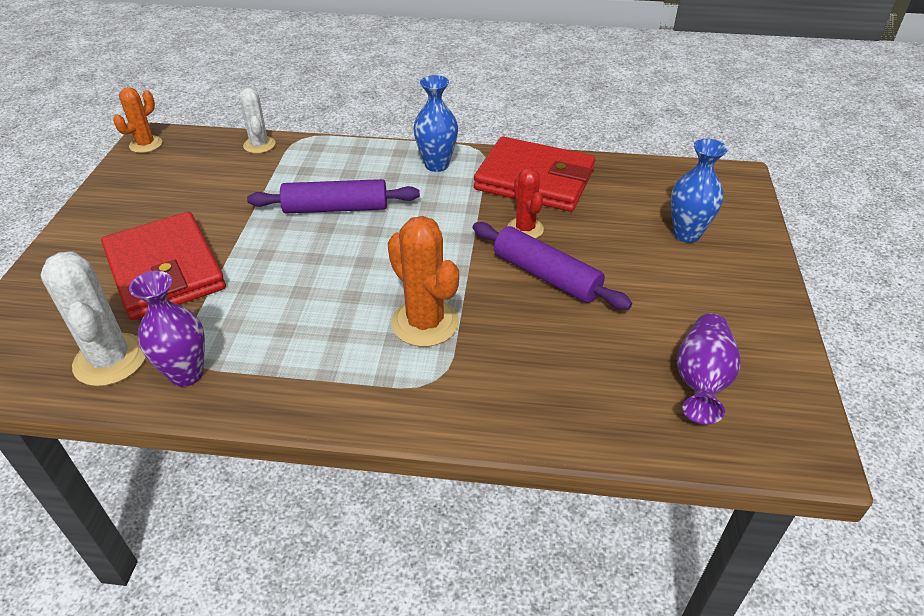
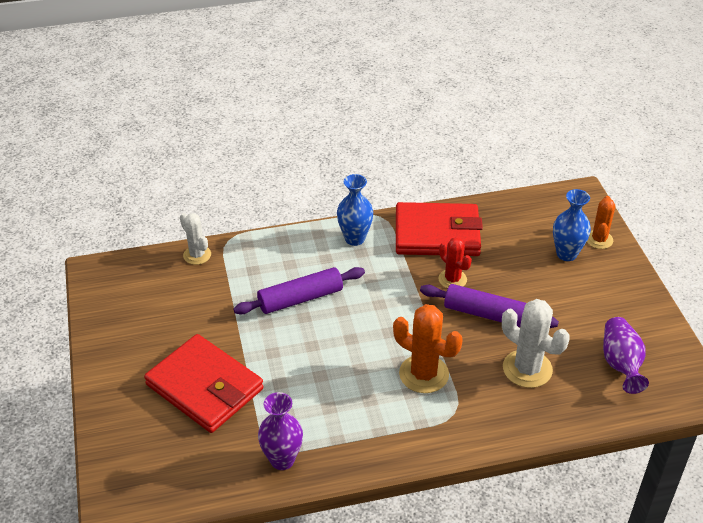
camera: 20 degrees left, 0 degrees up
(110, 360) = (219, 466): white cactus -> white cactus (527, 369)
(146, 144) = (97, 279): orange cactus -> orange cactus (599, 239)

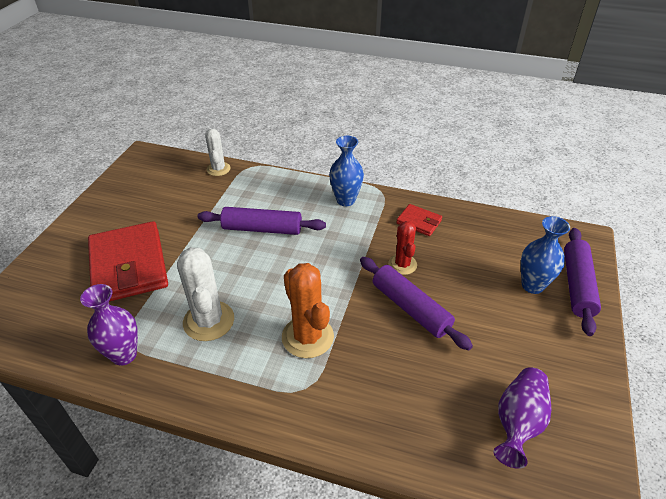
camera: 30 degrees right, 0 degrees up
(437, 234) = (419, 222): red wallet -> red wallet, size x0.46
(527, 369) = (410, 379): white cactus -> white cactus (209, 321)
(599, 239) = (577, 285): orange cactus -> purple rolling pin

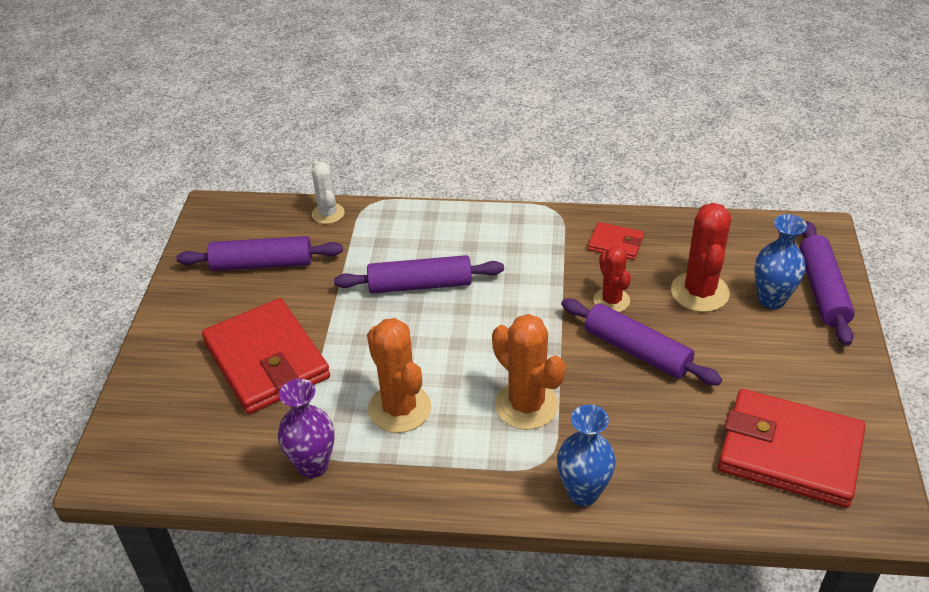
camera: 10 degrees left, 0 degrees up
(158, 196) = (262, 264): none -> purple rolling pin
(209, 321) = (399, 408): white cactus -> orange cactus
(345, 200) = (514, 230): blue vase -> blue vase (583, 493)
(475, 269) = (700, 292): none -> red cactus
(518, 423) = (789, 452): purple vase -> red wallet

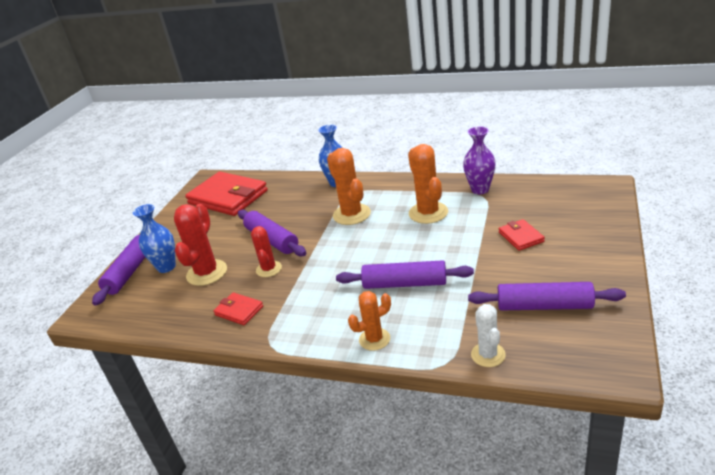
camera: 165 degrees left, 10 degrees down
(266, 360) = (521, 237): red wallet -> red wallet, size x0.46
(443, 221) = (374, 339): none -> orange cactus

